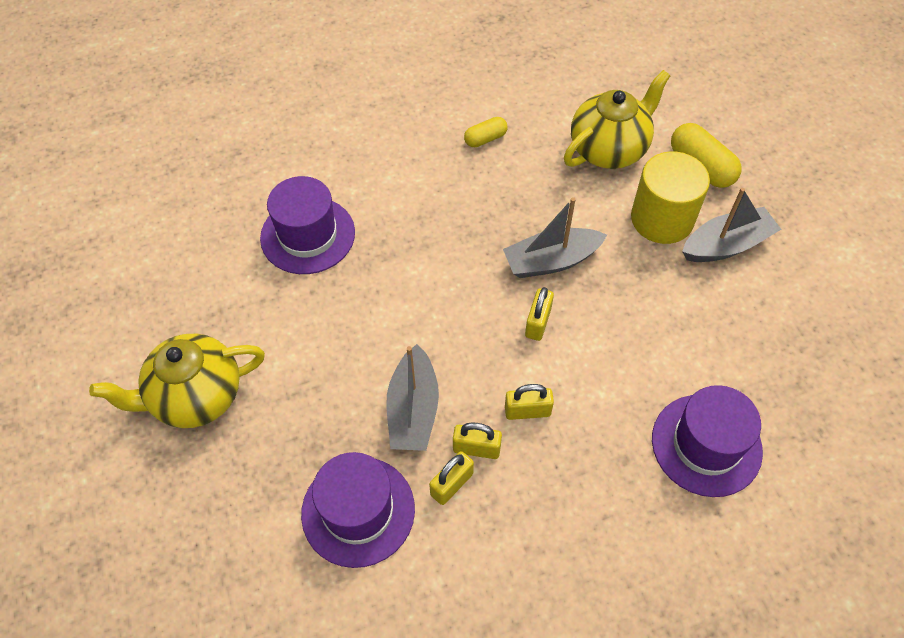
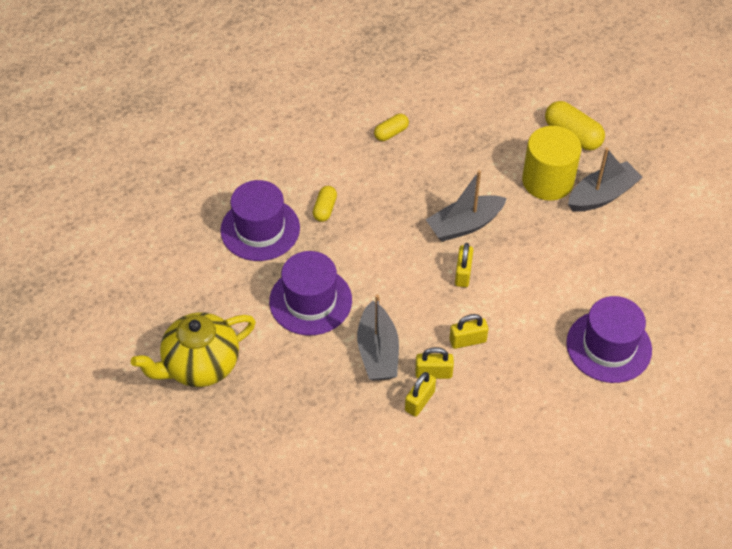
camera: 10 degrees left, 5 degrees down
(358, 511) = (351, 430): purple hat -> purple hat (310, 301)
(389, 220) = (325, 209): none -> yellow capsule
(609, 149) = (495, 129): yellow teapot -> none

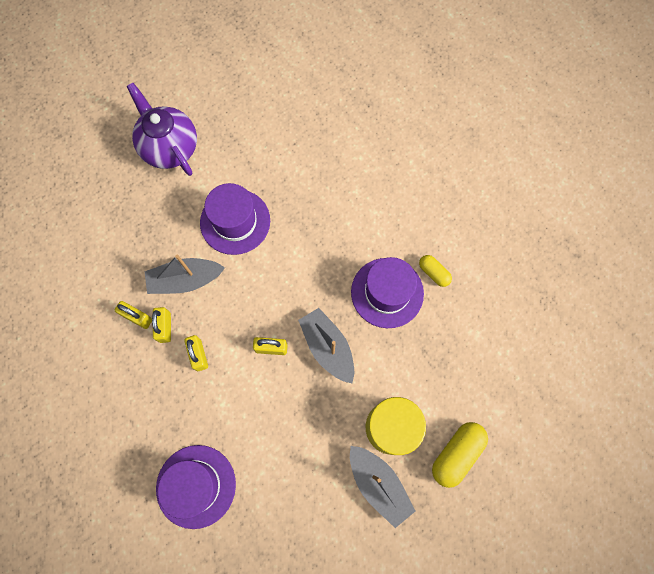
camera: 85 degrees right, 20 degrees up
(200, 365) = (169, 147): yellow teapot -> purple teapot
(260, 229) = (308, 173): purple hat -> purple hat (387, 292)
(325, 209) = (335, 223): yellow capsule -> none

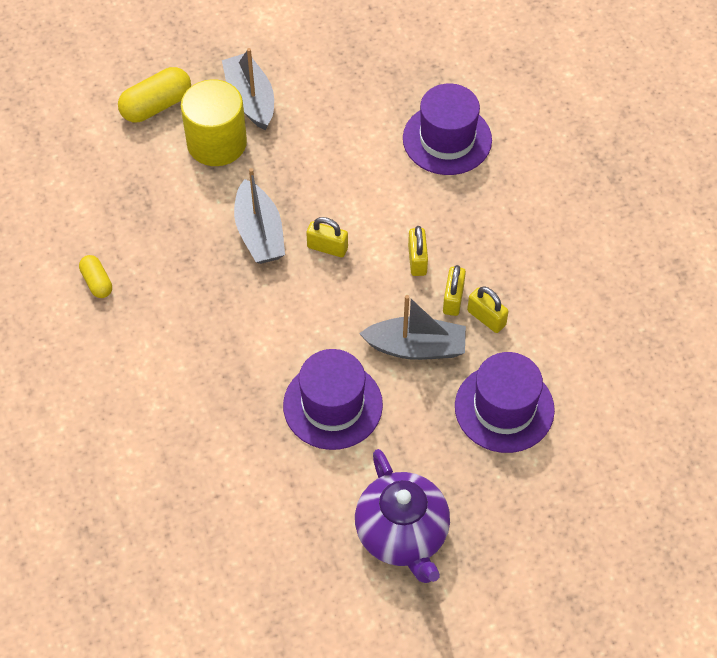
camera: 165 degrees left, 15 degrees down
(387, 292) = (164, 274): purple hat -> purple hat (504, 408)

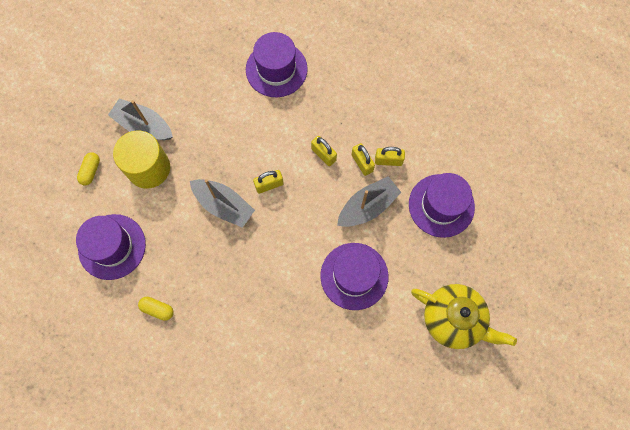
camera: 40 degrees left, 15 degrees up
(109, 190) = (112, 246): none -> purple hat
(156, 105) = (91, 171): yellow capsule -> yellow capsule, size x0.59
(402, 535) = (453, 319): purple teapot -> yellow teapot

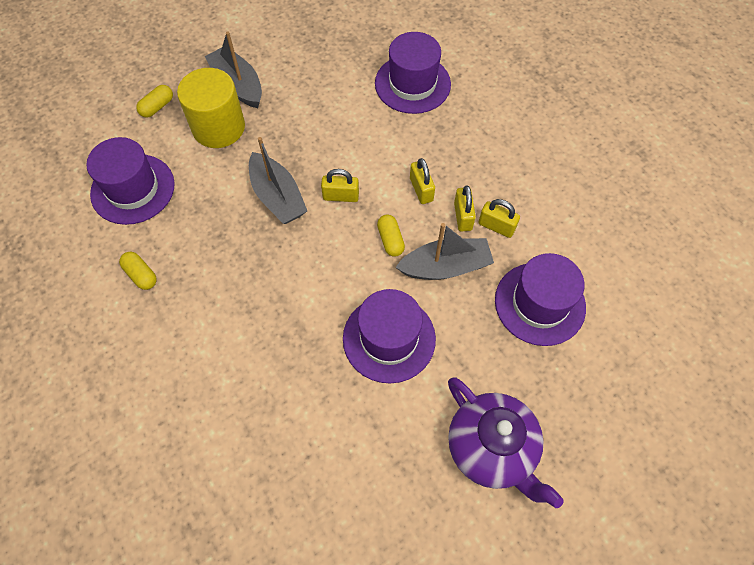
camera: 25 degrees right, 10 degrees down
(321, 203) = (390, 240): none -> yellow capsule
(453, 319) = (492, 449): yellow teapot -> purple teapot

